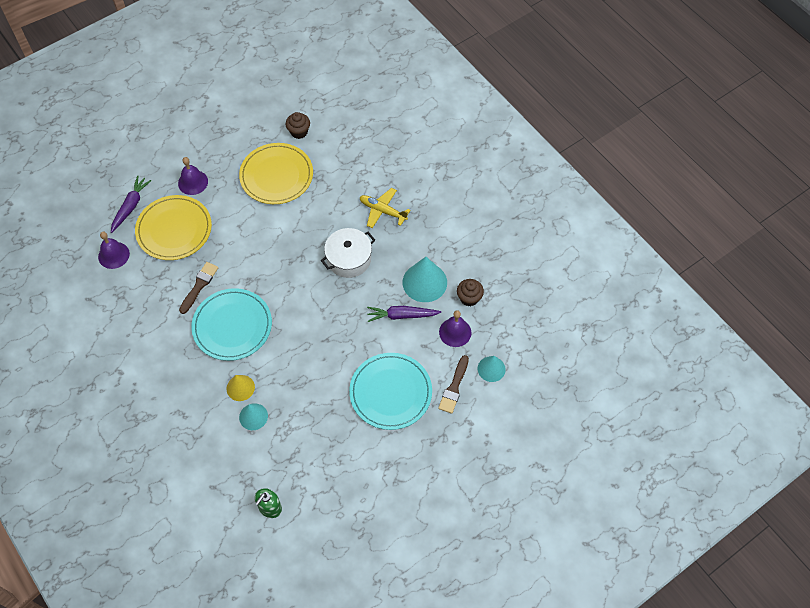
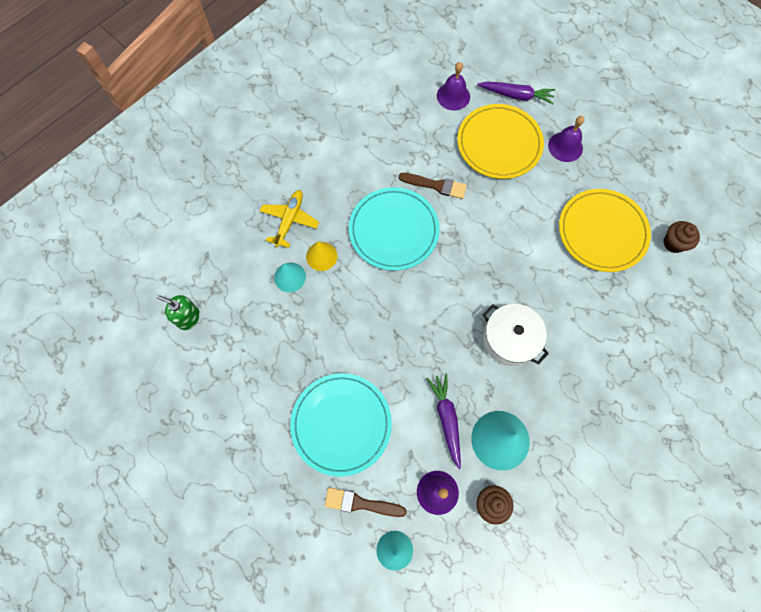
camera: 80 degrees right, 10 degrees up
(382, 211) = (590, 367): yellow plane -> yellow plane (290, 220)

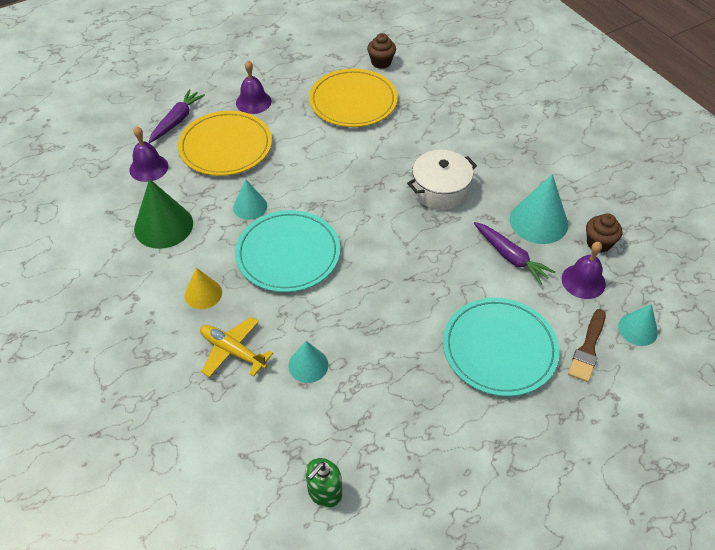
camera: 75 degrees left, 20 degrees down
(321, 256) = (293, 327): yellow cone -> yellow cone (203, 294)
(394, 130) = (163, 226): none -> green cone
(436, 185) = (250, 206): brown brush -> turquoise cone
(446, 419) = (510, 257): purple carrot -> purple carrot turned 135 degrees counterclockwise

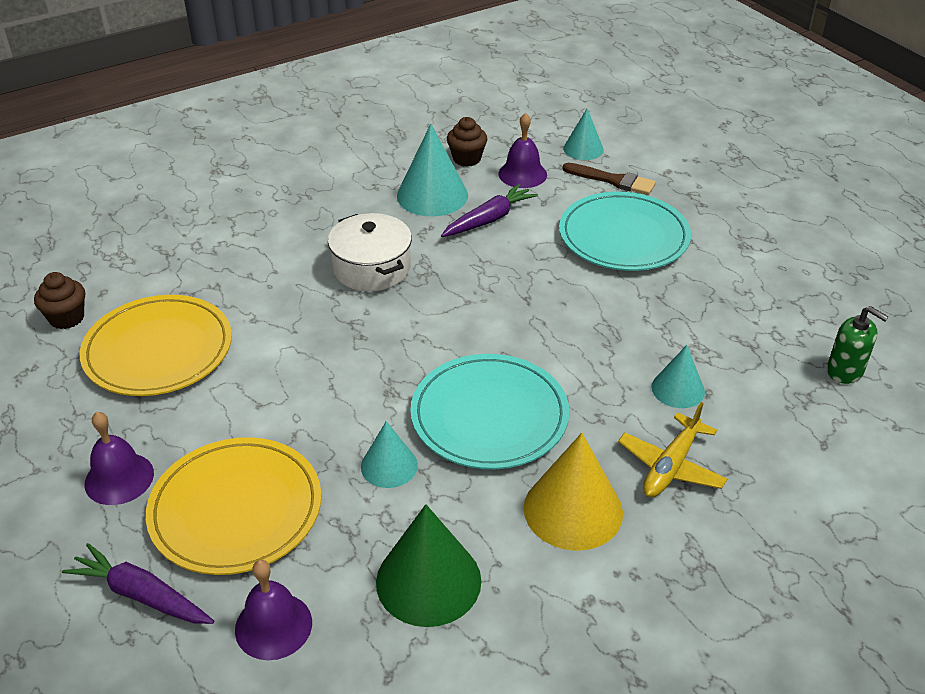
camera: 90 degrees left, 10 degrees down
(203, 294) = (573, 510): yellow cone -> yellow cone, size x1.67

